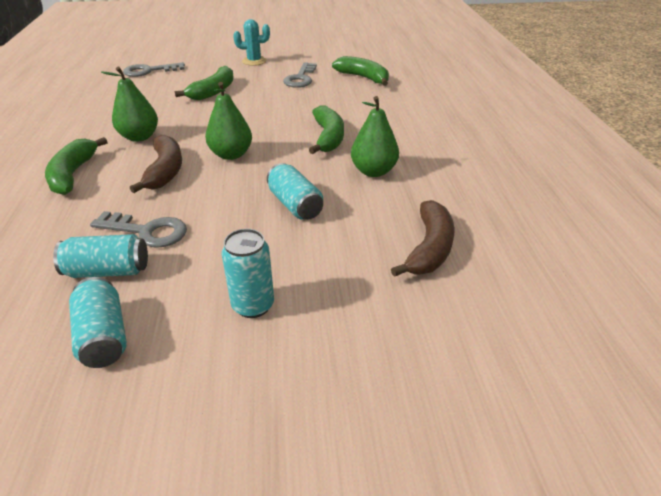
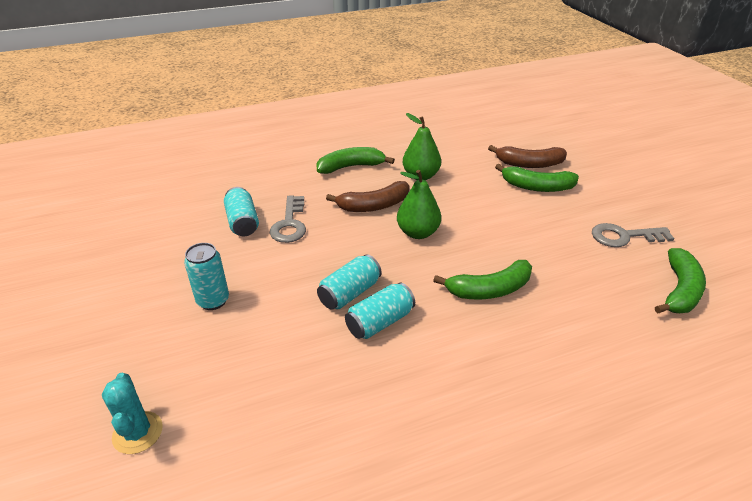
camera: 75 degrees right, 0 degrees up
(103, 336) = (181, 242): turquoise can -> turquoise can (380, 322)
(149, 71) = (548, 139): grey key -> none
(254, 61) = (637, 191): turquoise cactus -> turquoise cactus (137, 432)
(373, 171) = (434, 339): green pear -> none
(429, 248) = (304, 406): brown banana -> brown banana (529, 164)

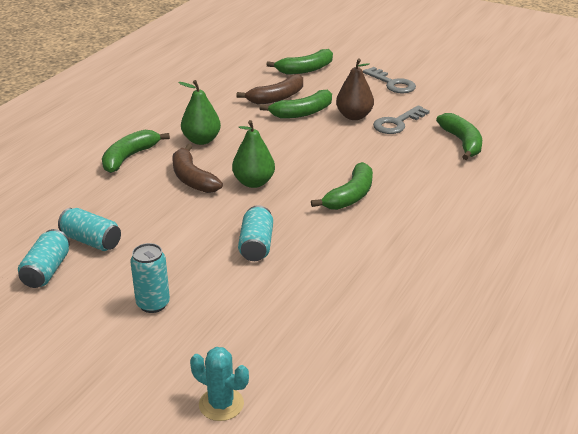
camera: 40 degrees left, 5 degrees down
(290, 224) = (137, 223): grey key -> grey key (392, 83)
(374, 206) = (192, 178): brown banana -> brown banana turned 120 degrees clockwise
(380, 322) = (302, 251): turquoise can -> turquoise can (46, 271)
(584, 210) = (354, 116): none -> brown pear
(586, 148) = (305, 69): none -> green banana

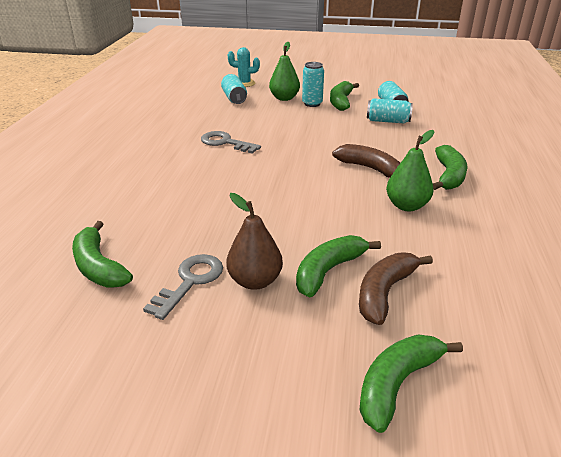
camera: 160 degrees right, 0 degrees up
(253, 182) = (314, 175): green pear -> green pear (284, 98)
(256, 245) = (275, 136): turquoise can -> turquoise can (234, 98)
(350, 196) = (219, 180): green banana -> green banana (341, 102)
(392, 83) = (216, 382): grey key -> grey key (225, 143)

